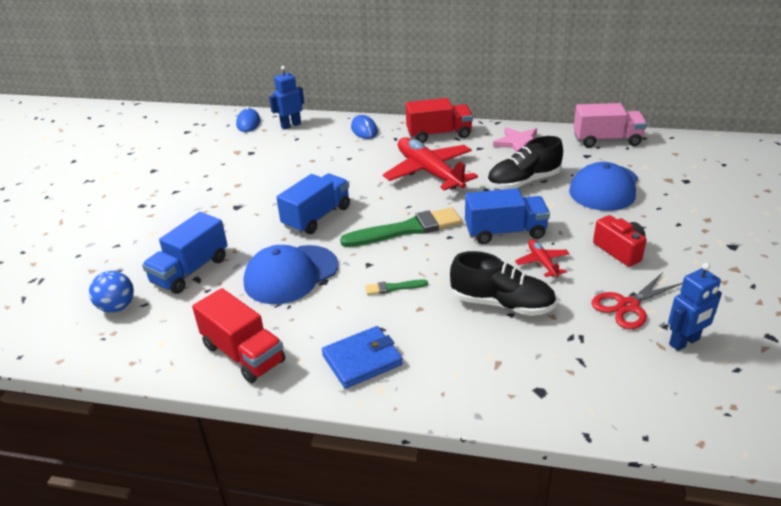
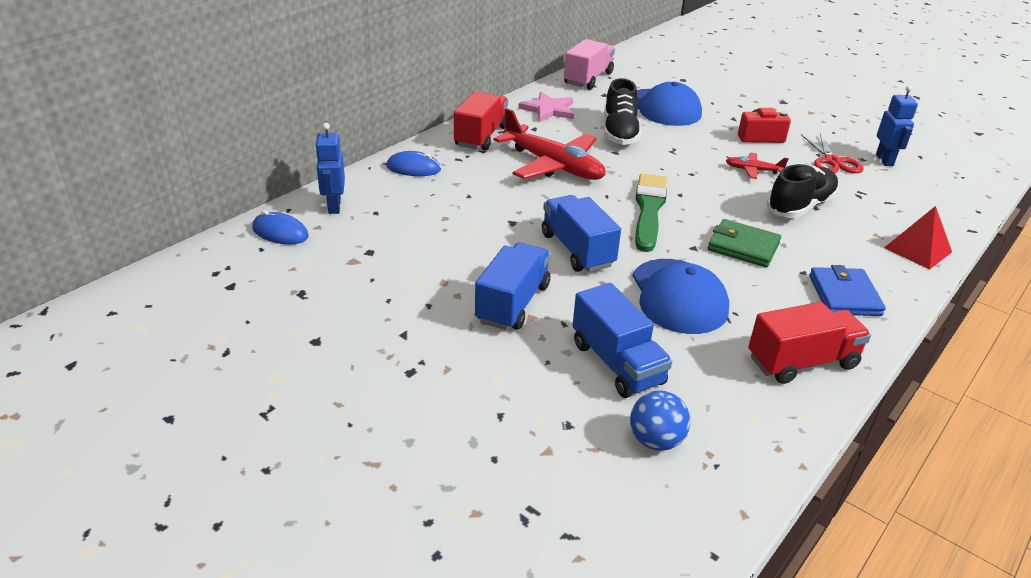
camera: 65 degrees left, 0 degrees up
(393, 288) = (743, 247): green brush -> green wallet
(429, 172) = (553, 165): red plane -> red plane turned 135 degrees counterclockwise
(495, 397) = (918, 249): none -> red pyramid
(505, 232) = (695, 168): blue truck -> blue truck (513, 303)

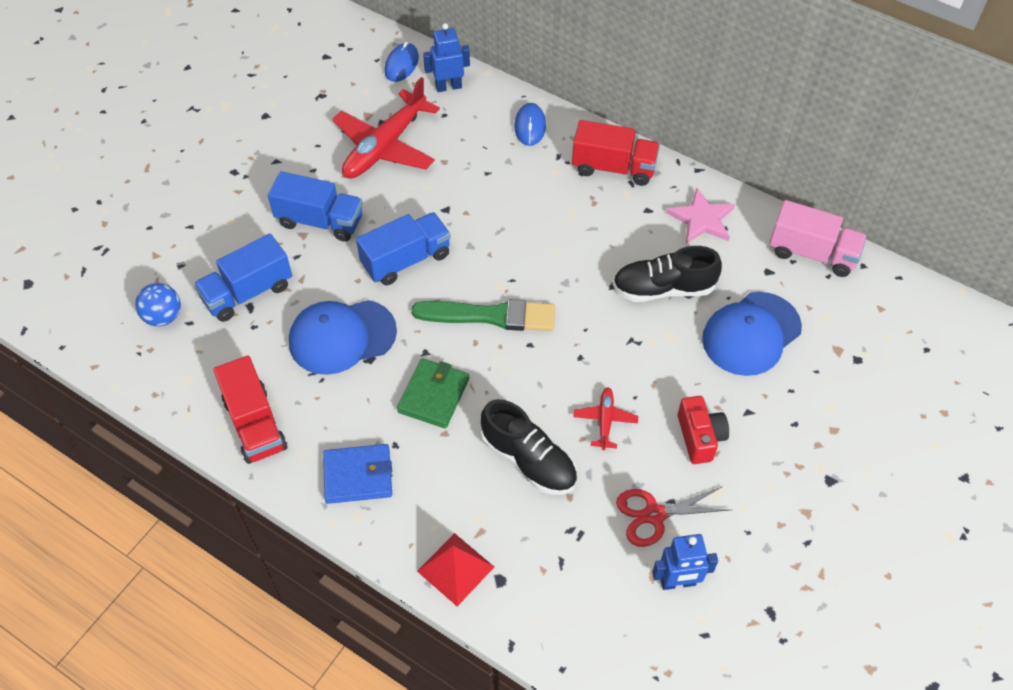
camera: 85 degrees right, 20 degrees up
(553, 165) = (565, 232): red plane -> red plane (385, 146)

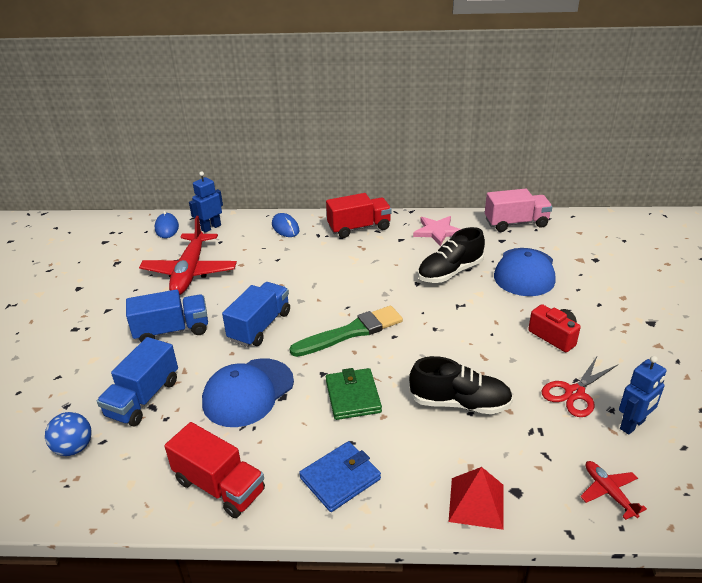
camera: 30 degrees left, 20 degrees down
(605, 421) = (487, 355): red plane -> red plane (609, 492)

